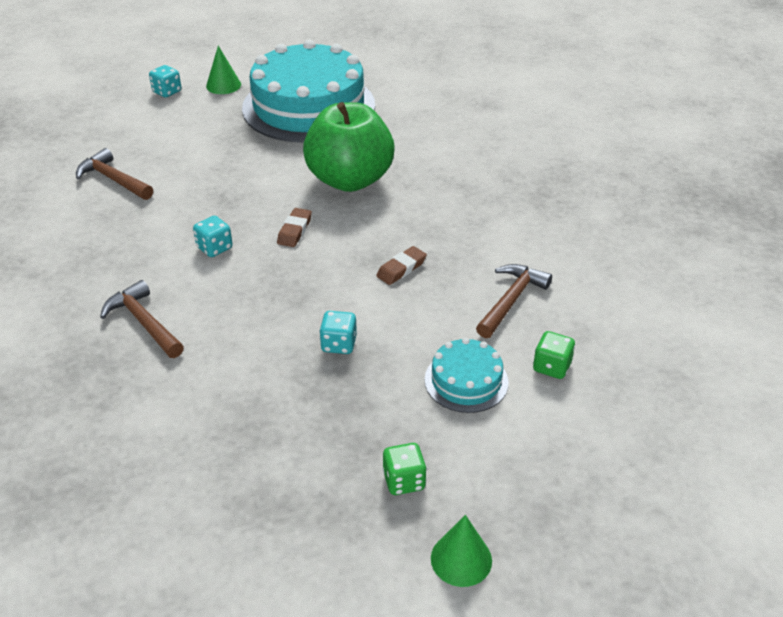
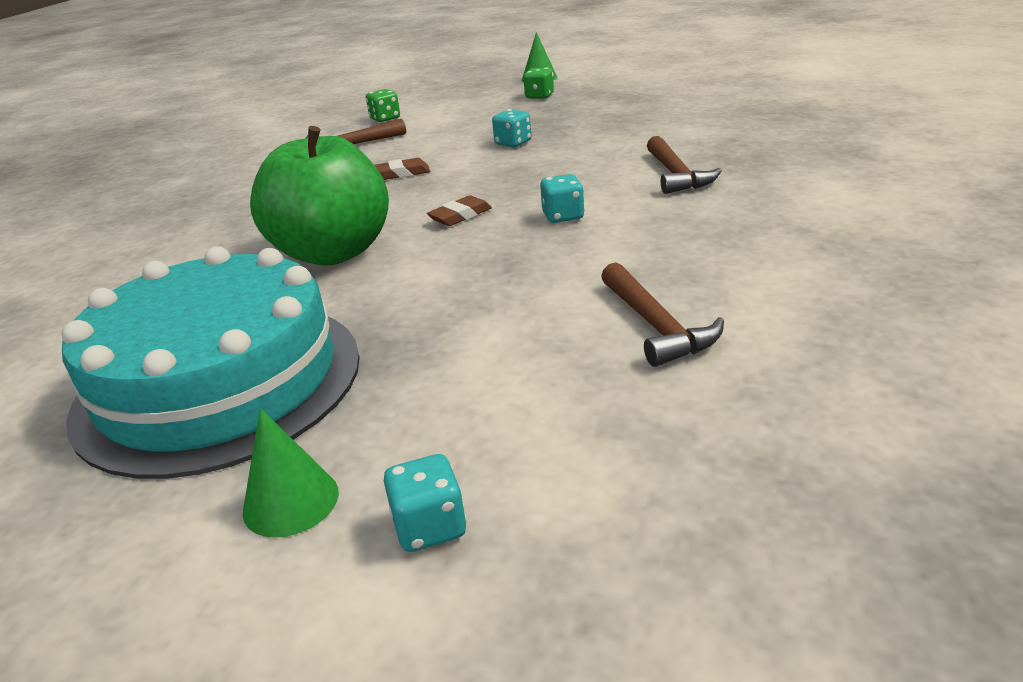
camera: 145 degrees left, 10 degrees down
(466, 381) = (448, 120): turquoise cake -> none

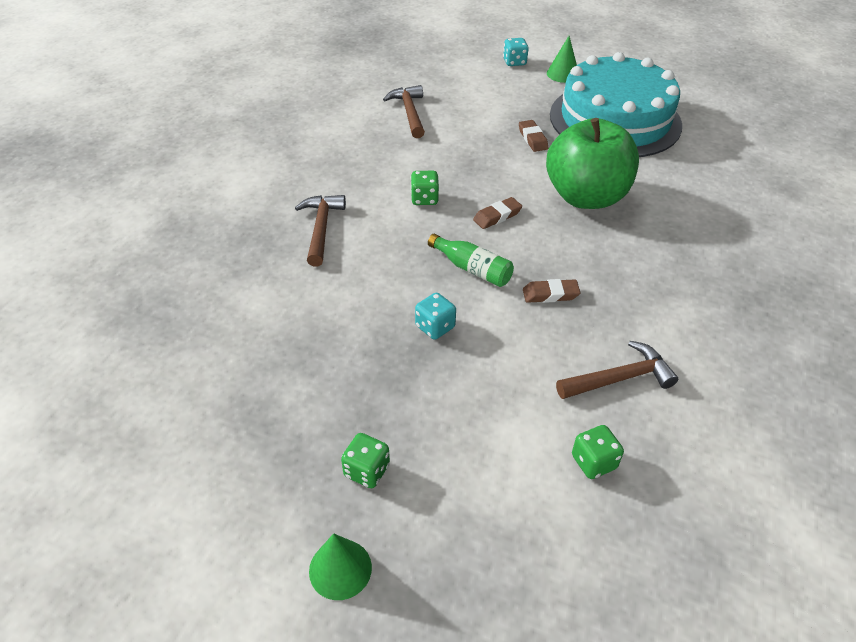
camera: 175 degrees left, 15 degrees up
(401, 317) = (532, 139): none -> brown eraser
(485, 176) = (472, 269): none -> green bottle
(563, 216) = (424, 199): turquoise dice -> green dice

